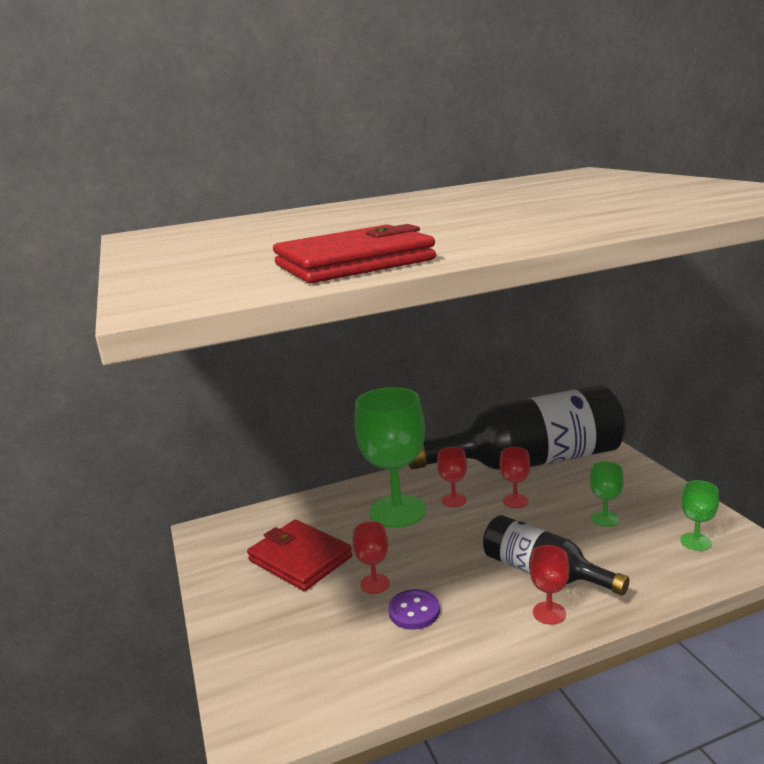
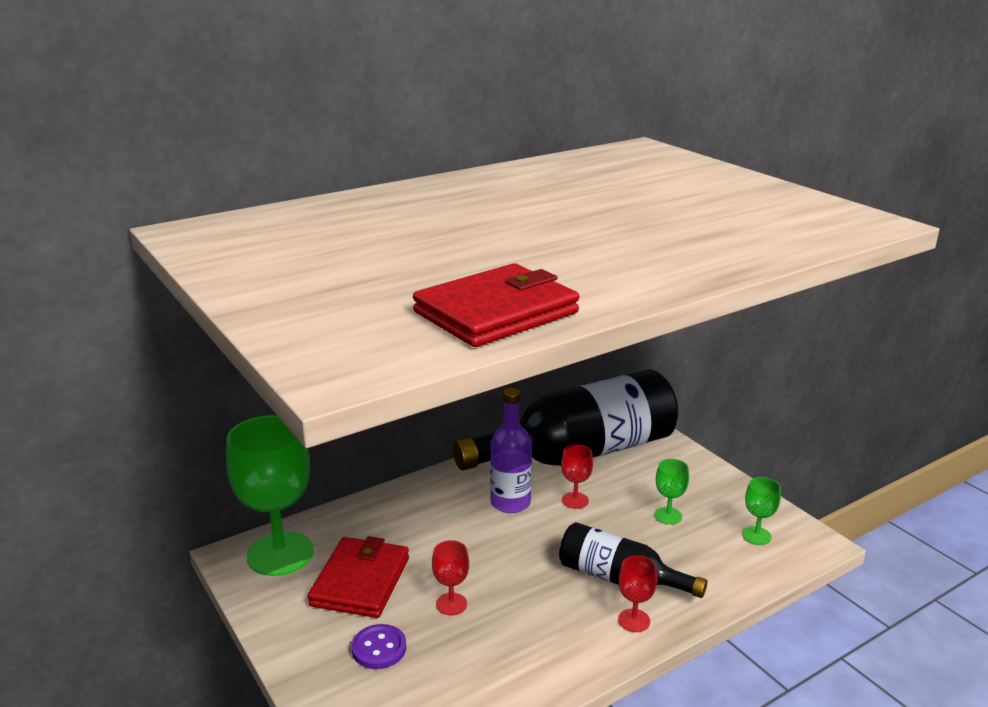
camera: 15 degrees left, 5 degrees up
(300, 559) = (360, 581): red wallet -> red wallet turned 75 degrees clockwise
(397, 511) = (452, 519): green goblet -> green goblet (280, 554)
(414, 611) = (500, 630): purple button -> purple button (379, 648)
(454, 500) = (510, 503): red goblet -> purple bottle

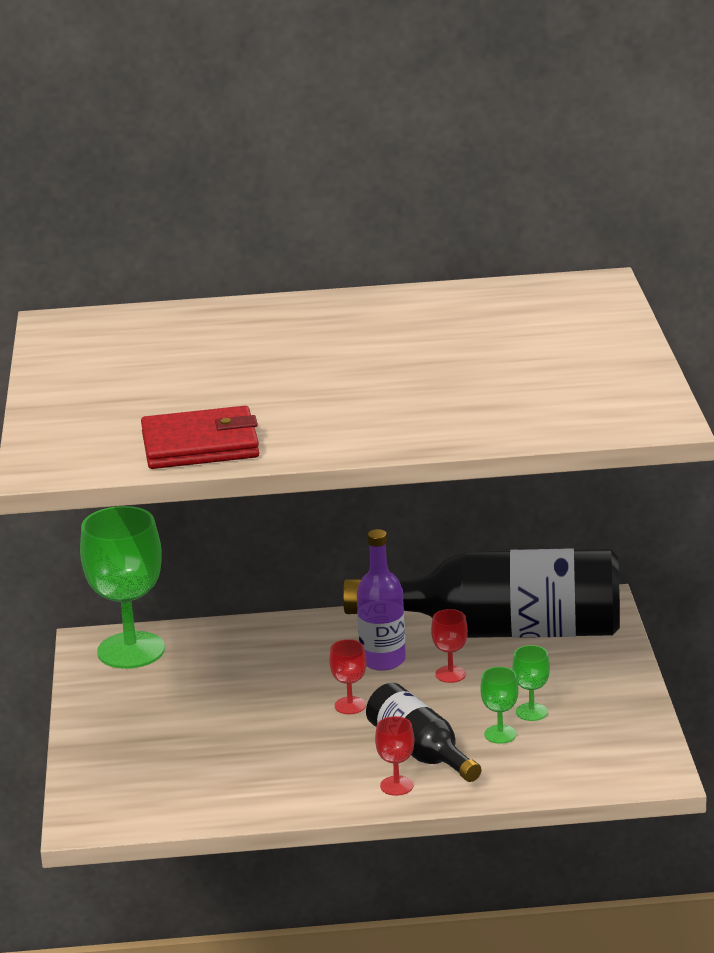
camera: 30 degrees right, 0 degrees up
(360, 581) = (182, 691): red wallet -> none
(379, 648) = (156, 745): purple button -> none
(451, 604) = (246, 729): red goblet -> red goblet (350, 705)
(756, 535) = (603, 752): green goblet -> green goblet (500, 734)

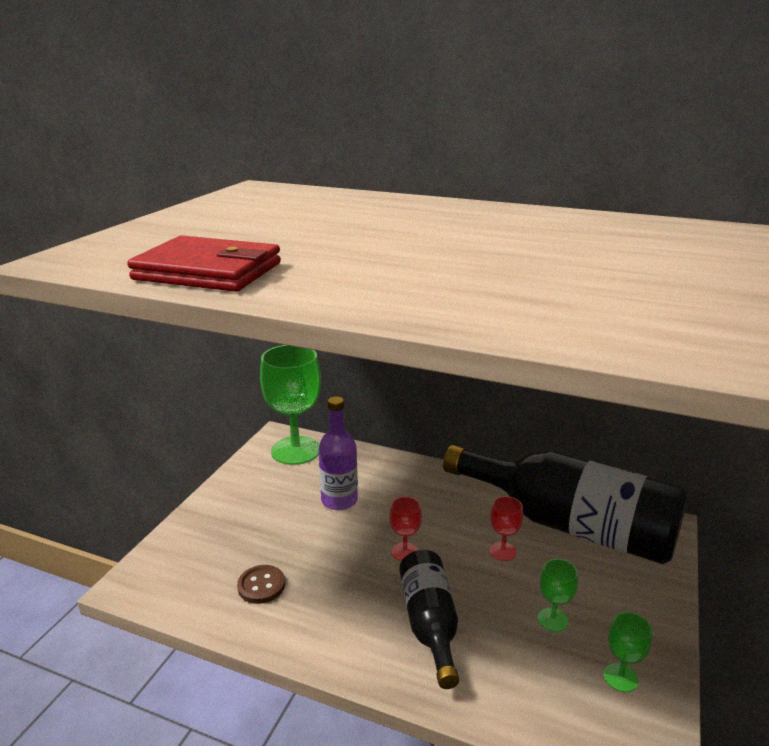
camera: 25 degrees right, 0 degrees up
(226, 777) = (261, 586): none -> brown button
(383, 660) = (457, 518): purple bottle -> purple bottle (339, 500)
(396, 786) = (384, 656): red goblet -> none
(500, 734) = (511, 634): green goblet -> green goblet (620, 677)

